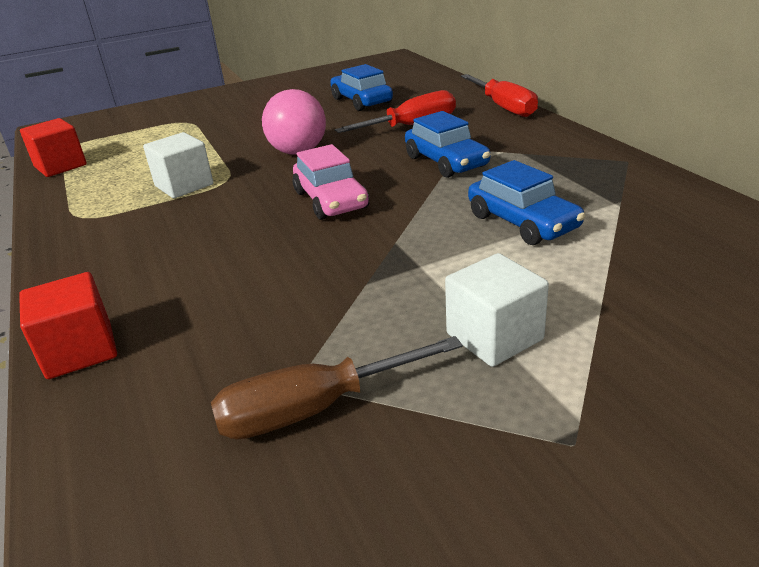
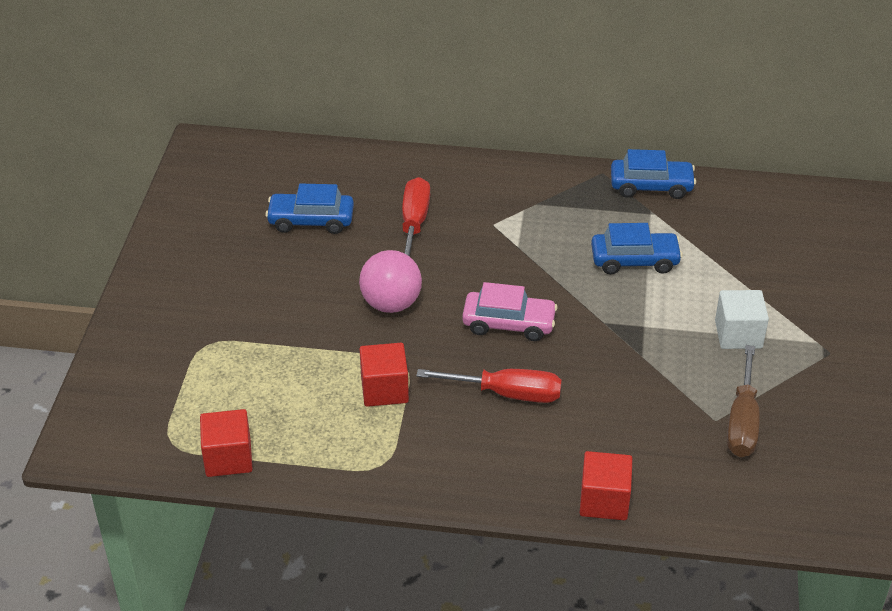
camera: 60 degrees left, 10 degrees up
(184, 185) = (384, 389): white cube -> red cube
(446, 162) = (508, 243): blue car -> blue car (651, 186)
(503, 107) = (438, 162): red screwdriver -> red screwdriver (507, 394)

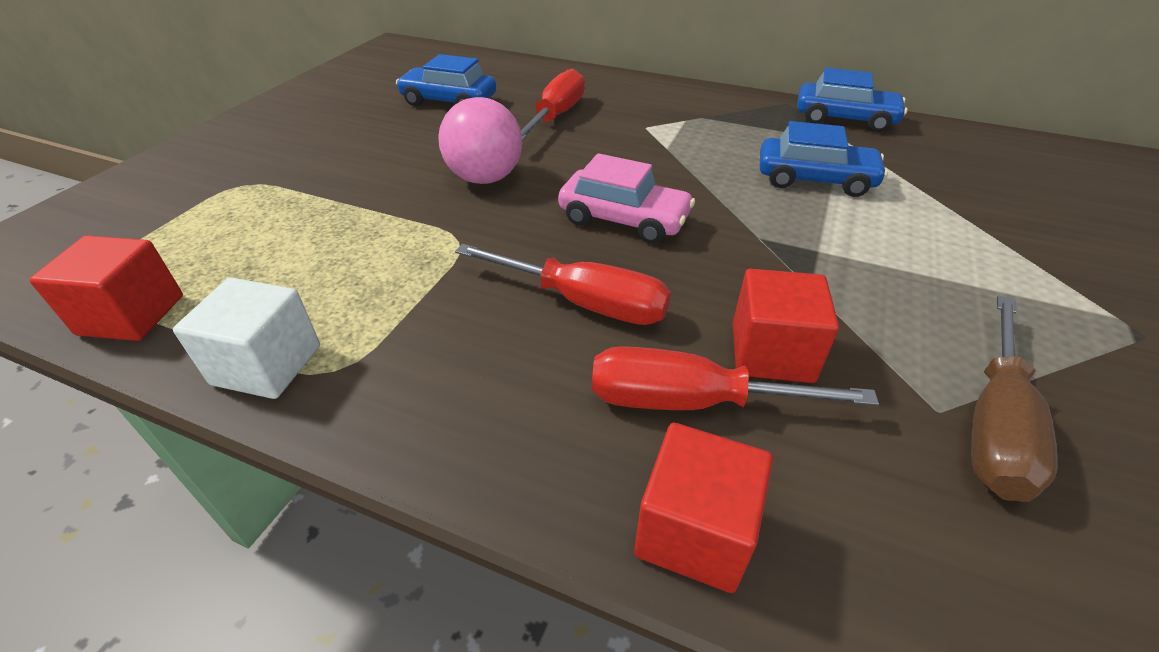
camera: 15 degrees right, 0 degrees up
(384, 389) = (413, 267): red cube -> red cube (771, 352)
(587, 441) = (690, 401): none -> red screwdriver
(738, 334) = (972, 284): white cube -> white cube (267, 365)

